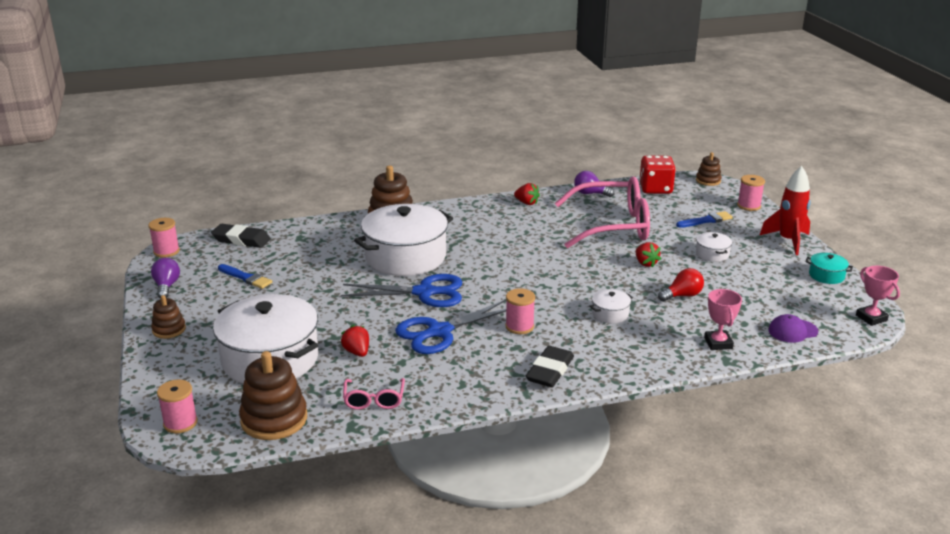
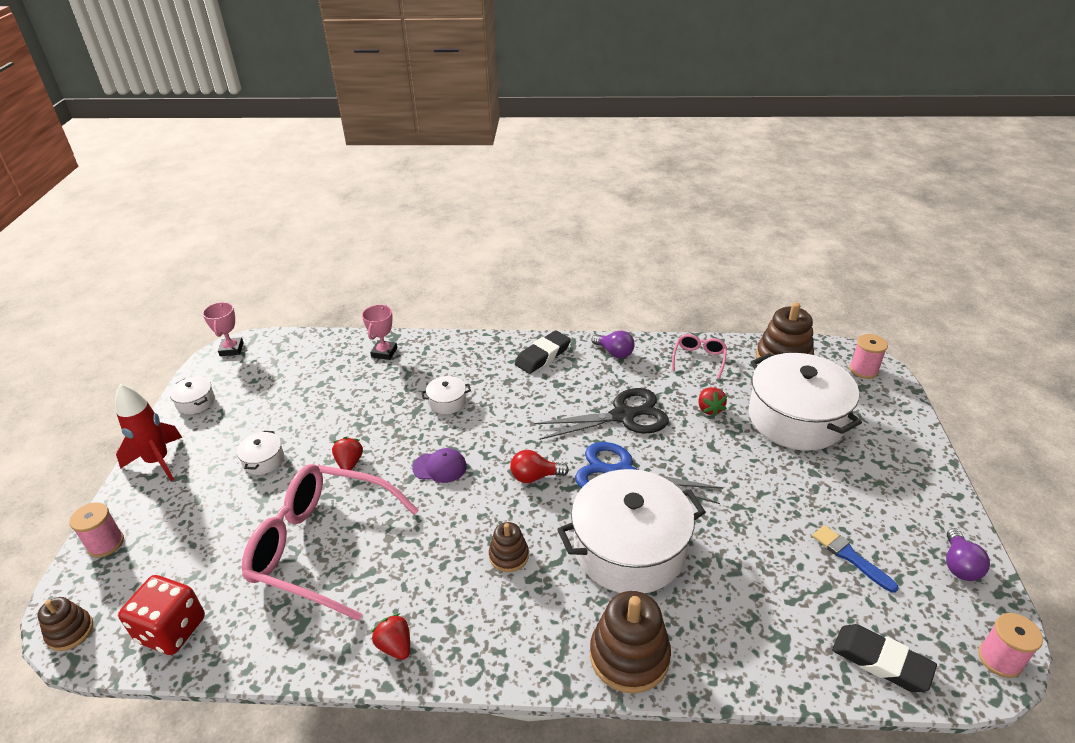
camera: 160 degrees left, 10 degrees up
(169, 329) = (920, 482): brown stacking toy -> brown stacking toy (509, 556)
(439, 332) = (623, 416): blue scissors -> black scissors
(519, 326) = (543, 406): pink spool -> none
(590, 193) = (278, 646): purple light bulb -> purple light bulb (614, 352)
(682, 295) = (359, 408): red light bulb -> red light bulb (535, 476)
(706, 220) = (197, 525): blue brush -> none
(792, 331) = (311, 351): purple cap -> purple cap (440, 467)
(826, 275) = (196, 402): turquoise pot -> white pot

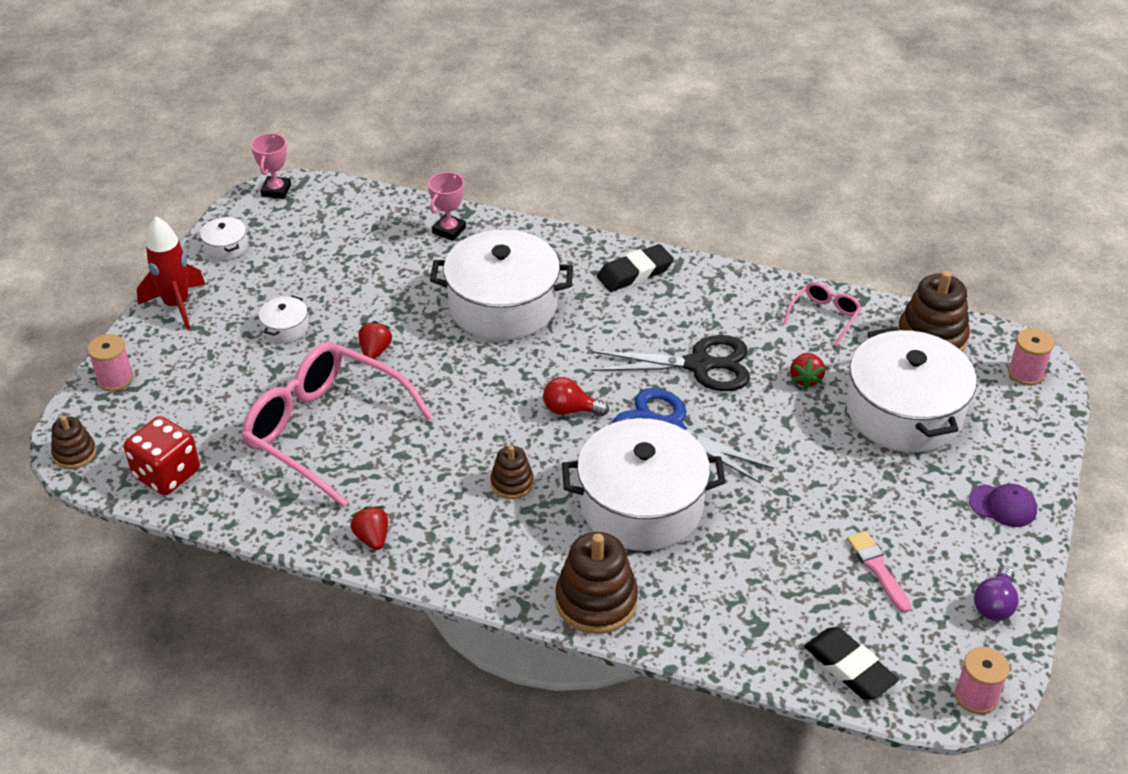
camera: 15 degrees right, 5 degrees up
(440, 467) = (470, 377): purple cap -> purple cap (1003, 505)
(447, 402) = (503, 305): white pot -> white pot, size x2.42
(614, 352) = (723, 287): purple light bulb -> none
(850, 557) = (877, 569): blue brush -> pink brush

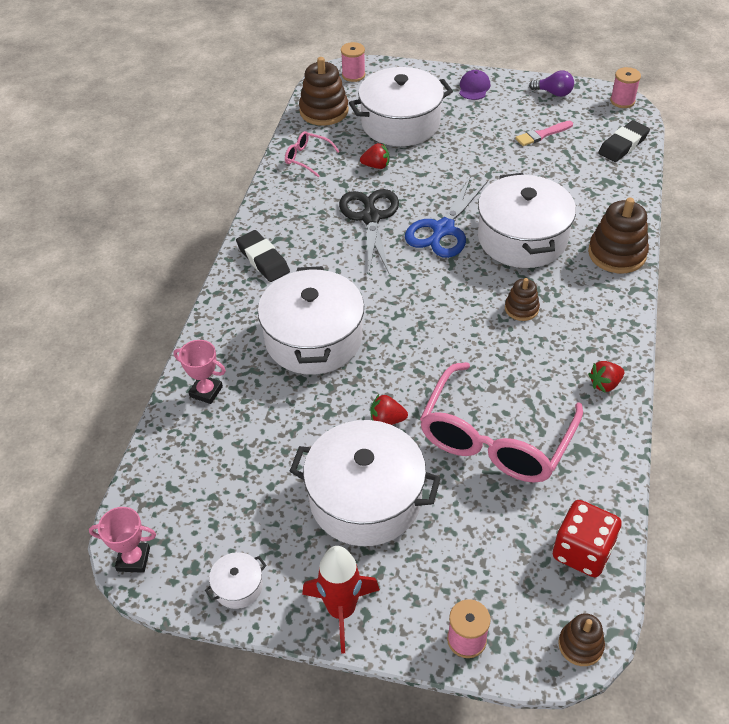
camera: 95 degrees left, 5 degrees up
(285, 328) = (365, 499): white pot -> white pot, size x2.42
(570, 410) = (434, 283): red light bulb -> none

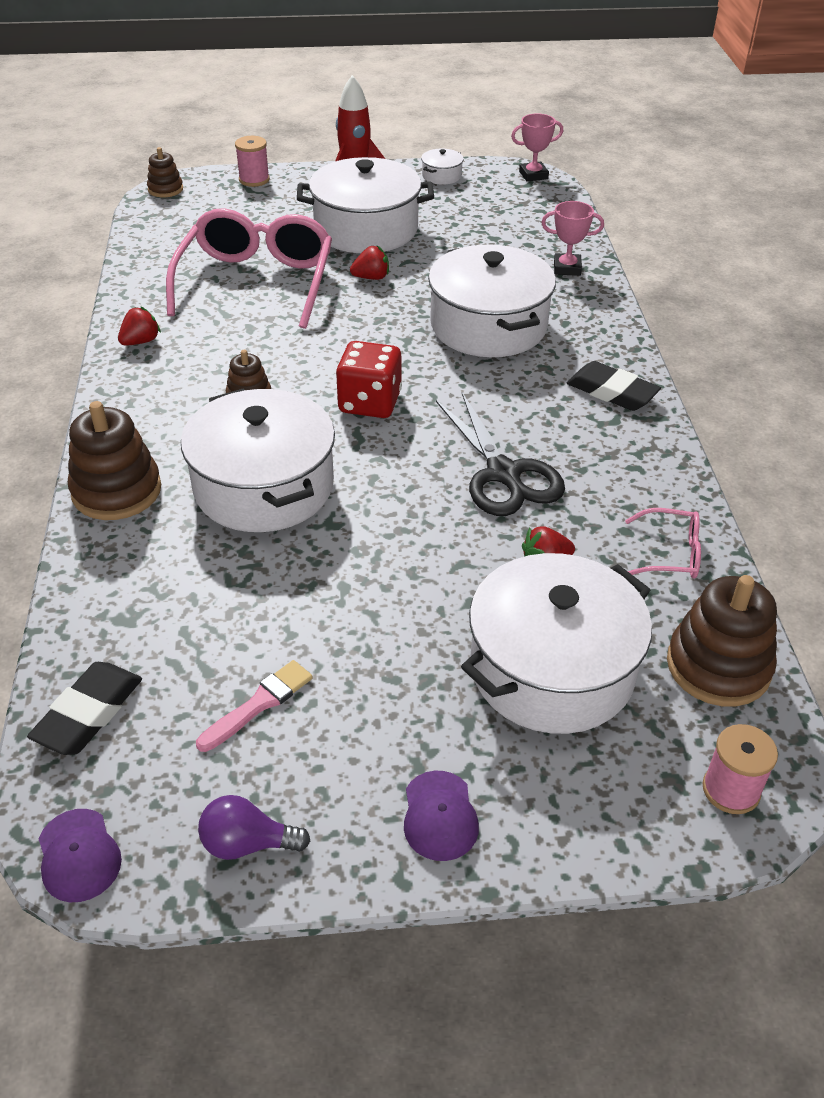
camera: 160 degrees right, 5 degrees down
(443, 229) = (387, 477): blue scissors -> none
(582, 551) = (165, 230): red dice -> red dice (369, 403)
(622, 101) = (78, 855): pink spool -> purple cap

